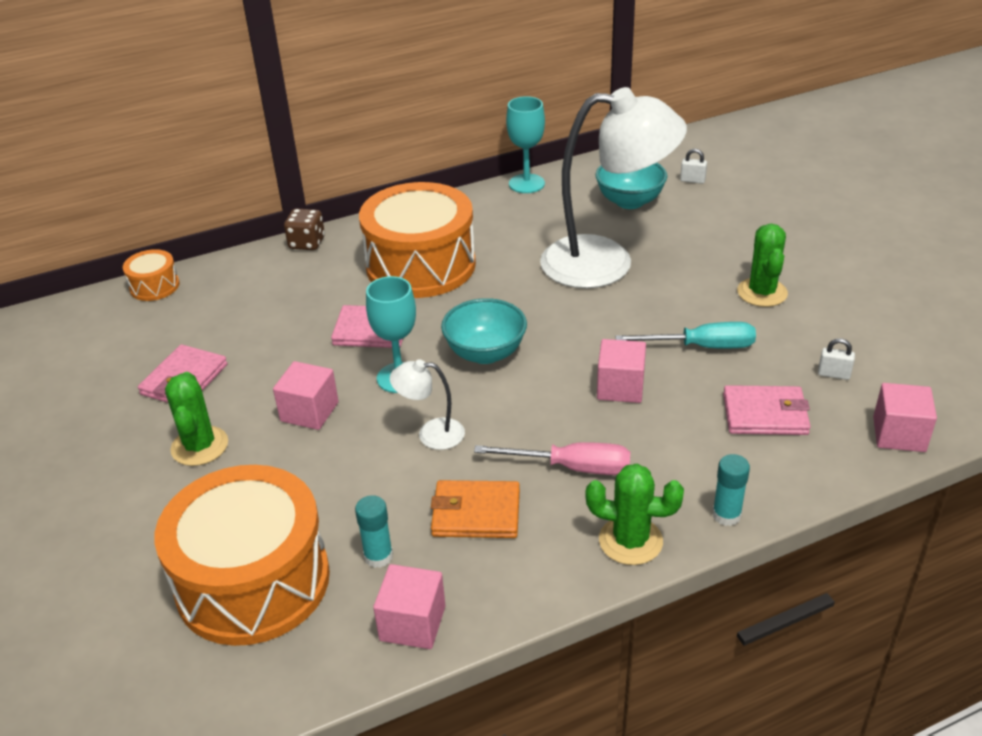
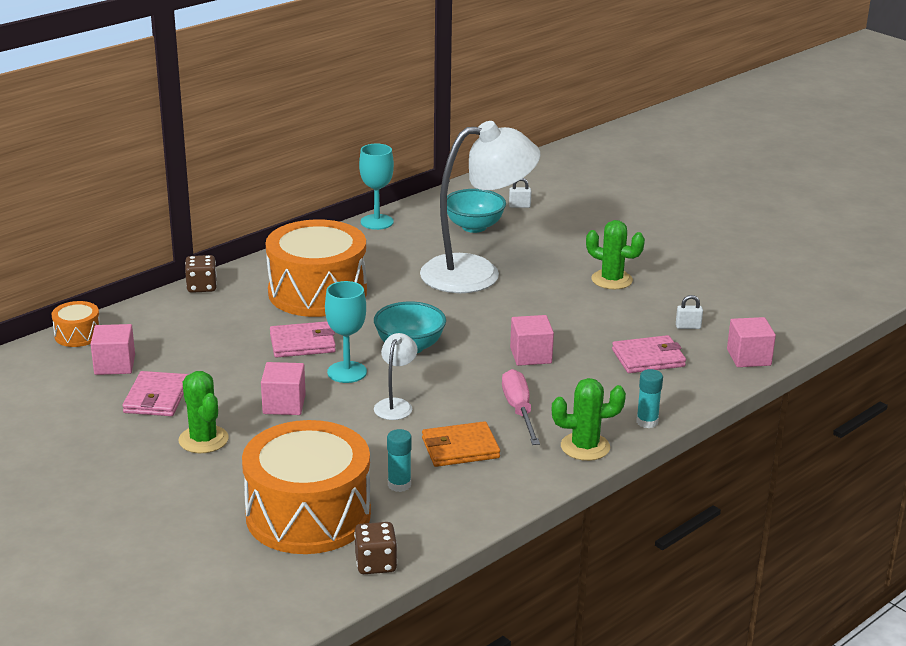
camera: 20 degrees left, 10 degrees down
(291, 679) = (376, 563): none -> brown dice
(412, 623) = (449, 518): pink cube -> pink cube (115, 365)
(431, 434) = (395, 405): white lamp -> white lamp turned 120 degrees clockwise
(572, 467) = (519, 410): pink screwdriver -> pink screwdriver turned 90 degrees counterclockwise
(702, 347) = (581, 321): turquoise screwdriver -> none
(762, 292) = (612, 280): green cactus -> green cactus turned 45 degrees counterclockwise

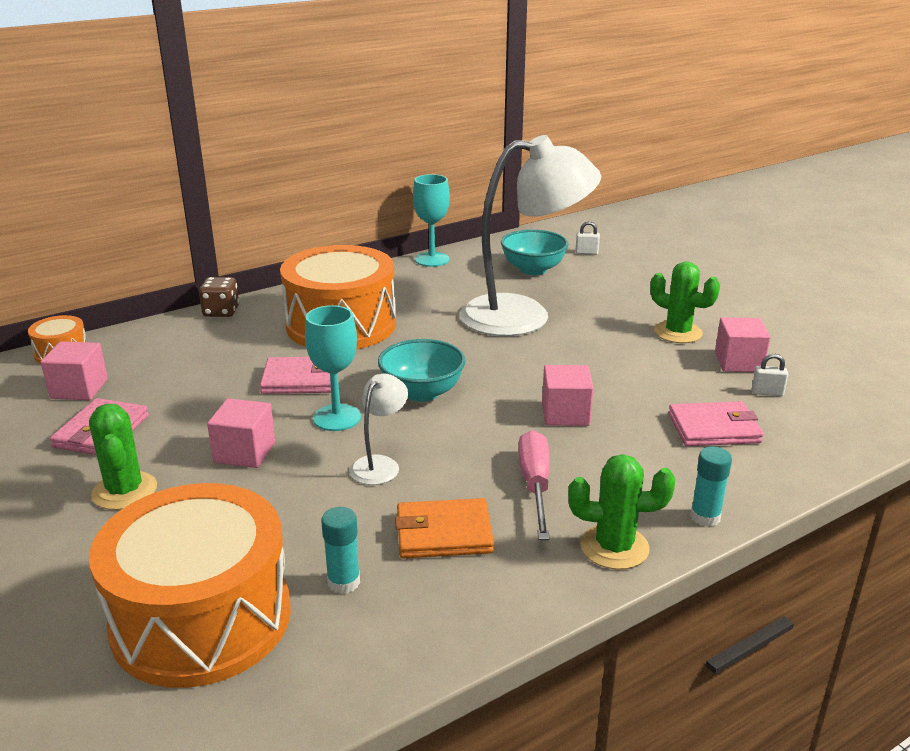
camera: 10 degrees right, 0 degrees up
(376, 563) = (260, 718): brown dice -> none
(748, 357) = (846, 437): pink cube -> pink cube (738, 362)

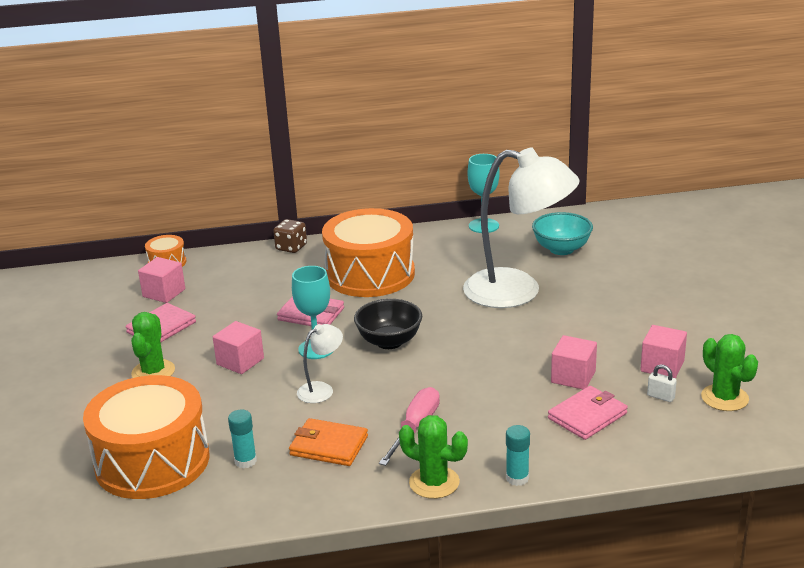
camera: 25 degrees right, 0 degrees up
(422, 392) = (389, 342): turquoise bowl -> black bowl
(565, 414) = (481, 380): pink cube -> pink cube (573, 377)
(586, 253) = (623, 240): white padlock -> none
(678, 332) = (635, 330): green cactus -> green cactus (724, 398)
(714, 428) = (587, 416): pink wallet -> pink wallet turned 60 degrees counterclockwise

